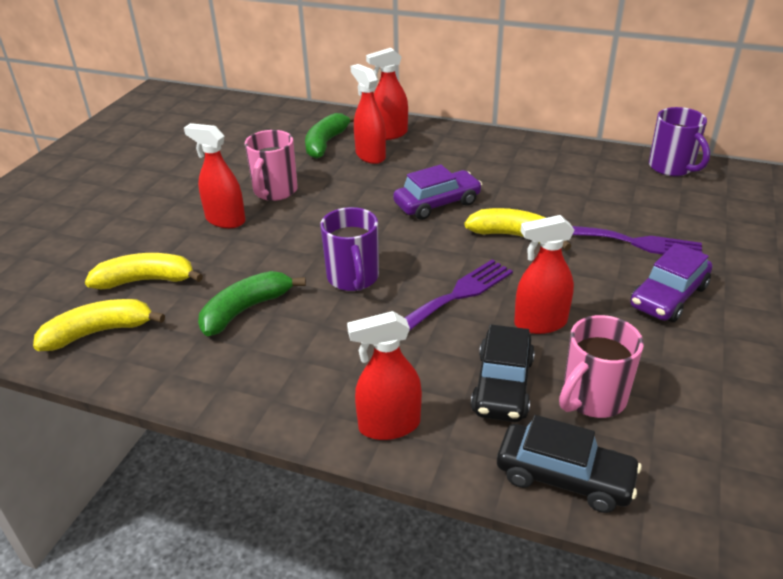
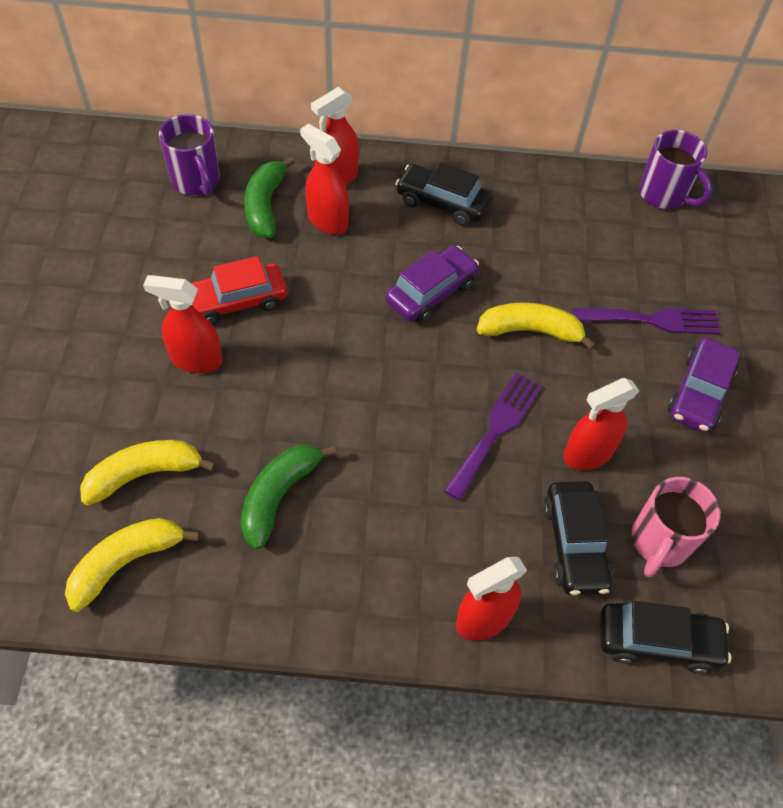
camera: 20 degrees left, 20 degrees up
(274, 192) = (236, 302): pink mug -> red car
(353, 278) = (378, 427): purple mug -> purple mug (196, 181)
(470, 155) = (442, 203): none -> black car

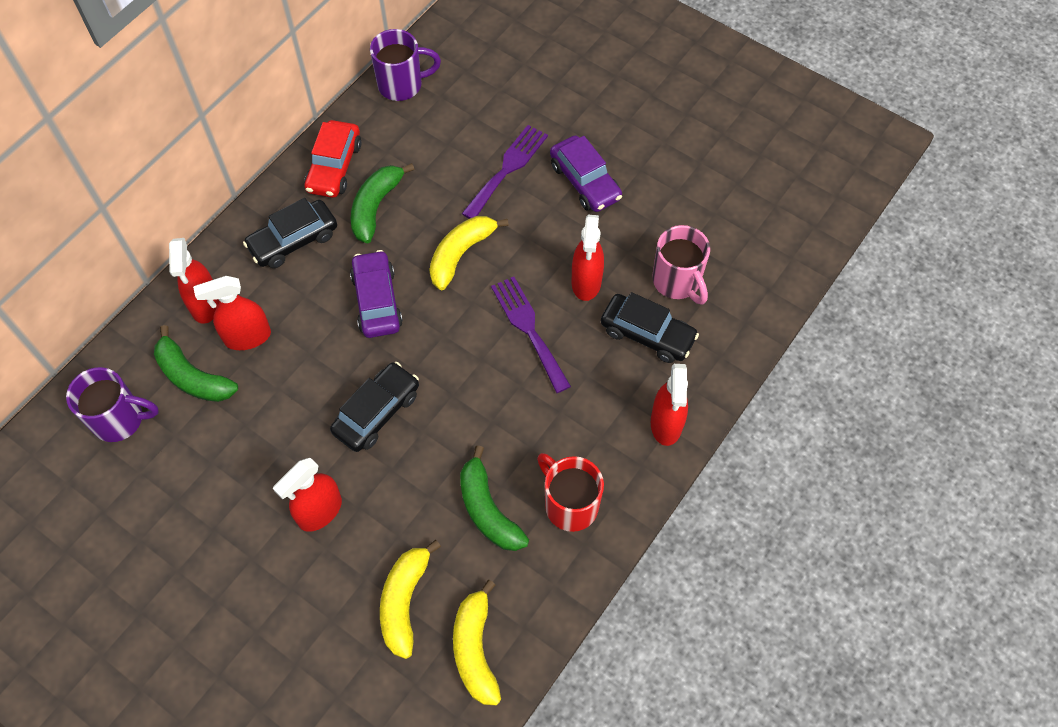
camera: 55 degrees left, 5 degrees up
(236, 302) = (281, 452): red car -> red car (334, 167)
(330, 569) = (569, 504): none -> red mug
(524, 241) = (375, 207): none -> green banana
(657, 641) = (742, 328): black car -> black car (377, 412)

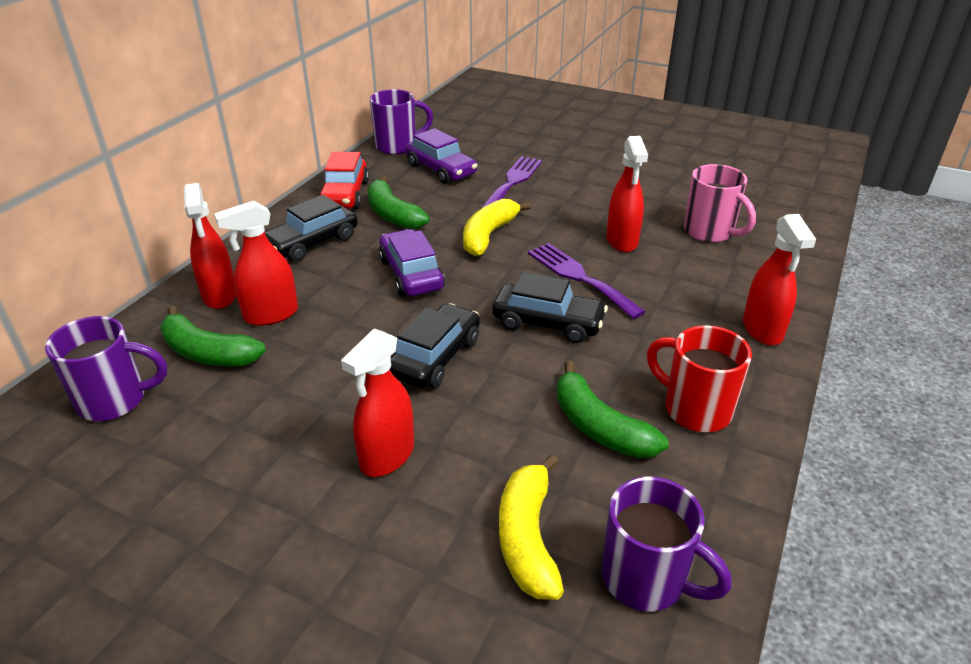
camera: 10 degrees left, 25 degrees down
(375, 207) = (392, 214): green banana -> green banana turned 45 degrees counterclockwise
(475, 649) = (646, 579): yellow banana -> purple mug
(585, 181) = (588, 183): purple car -> purple car (441, 169)
(647, 334) = (702, 268): black car -> black car (548, 323)

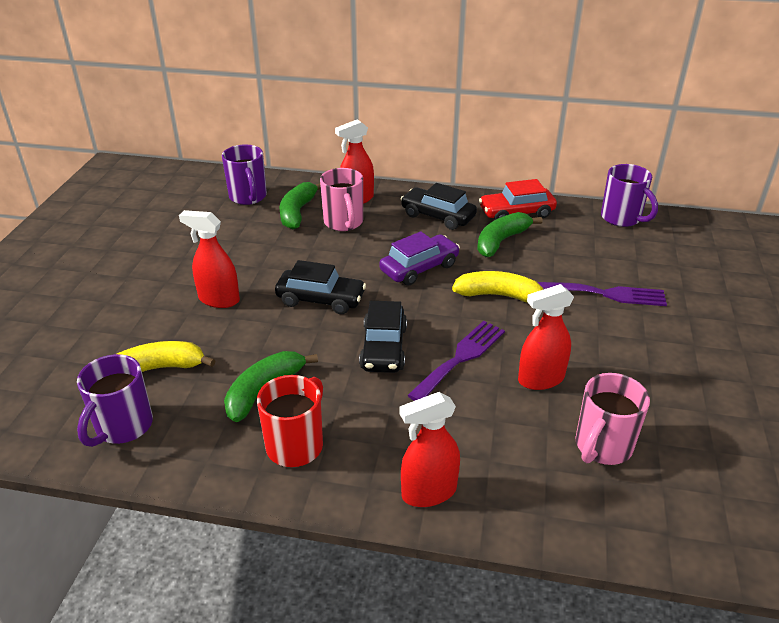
camera: 75 degrees right, 0 degrees up
(271, 315) = (344, 223): red spray bottle -> pink mug
(441, 169) = (597, 249): purple car -> none

